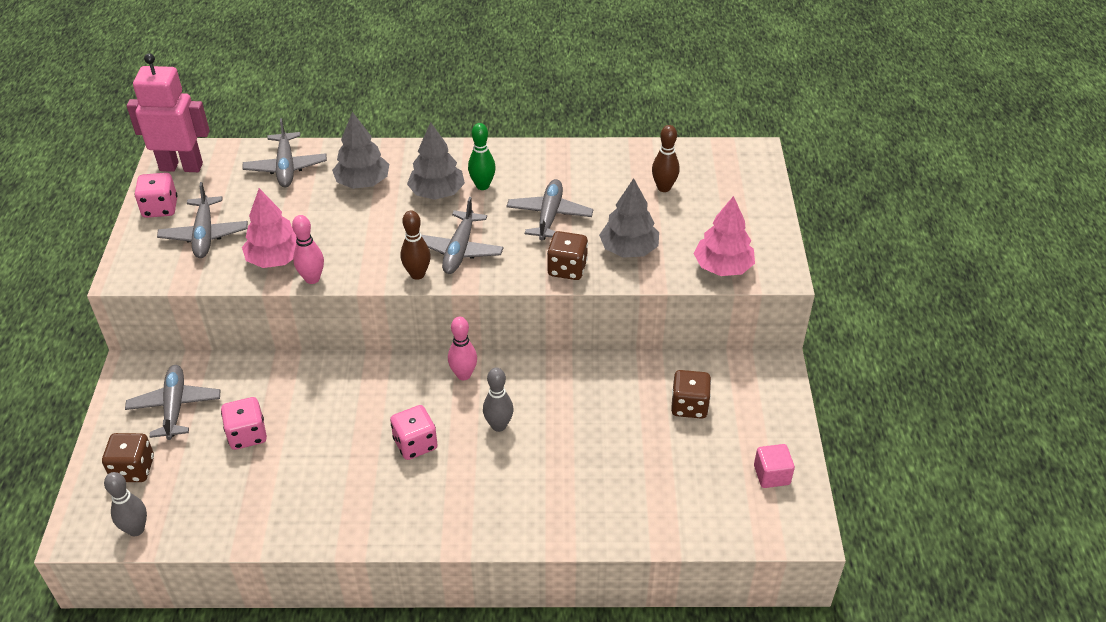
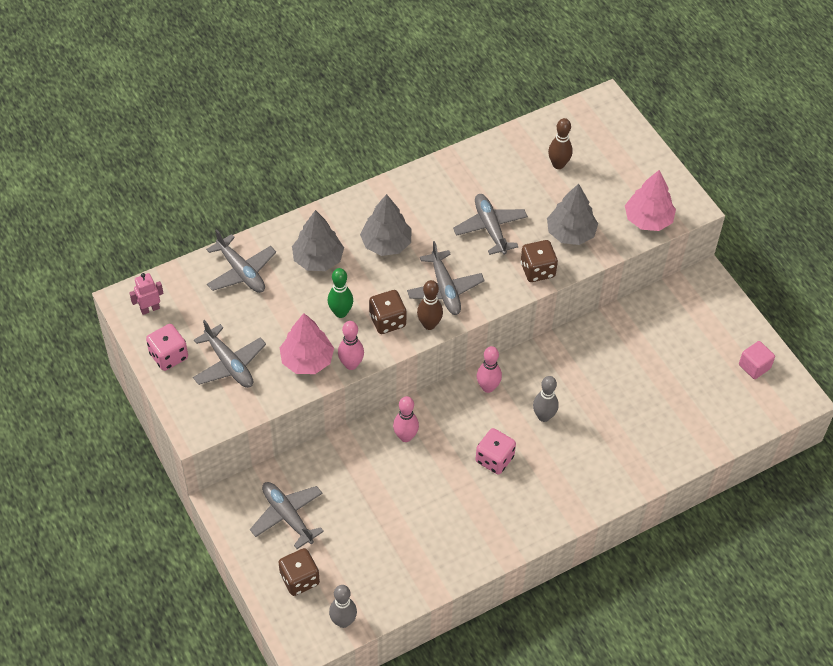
camera: 30 degrees left, 10 degrees up
(181, 166) = (150, 309): pink robot -> pink robot, size x0.48
(247, 435) = (363, 511): pink dice -> none
(346, 385) = (405, 436): none -> pink bowling pin
(482, 186) = (417, 221): green bowling pin -> green bowling pin (340, 312)
(689, 406) = (666, 338): brown dice -> brown dice (387, 321)

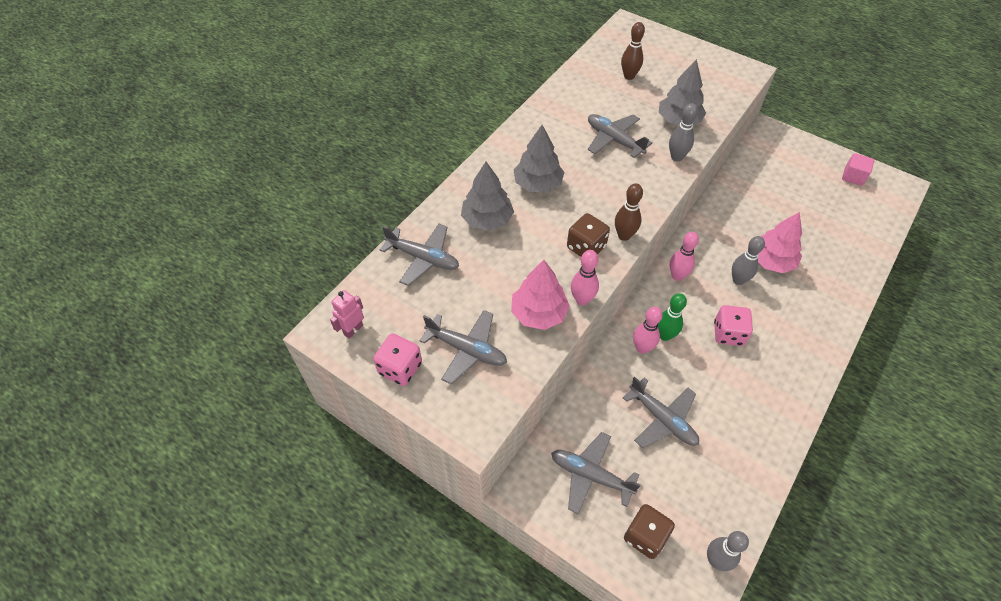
camera: 25 degrees left, 0 degrees up
(340, 312) = (539, 257): green bowling pin -> green bowling pin (665, 335)
(445, 289) = (615, 201): grey plane -> grey plane (662, 419)
(537, 270) = (676, 157): brown dice -> grey bowling pin
(648, 219) = (727, 90): pink tree -> pink tree (771, 261)

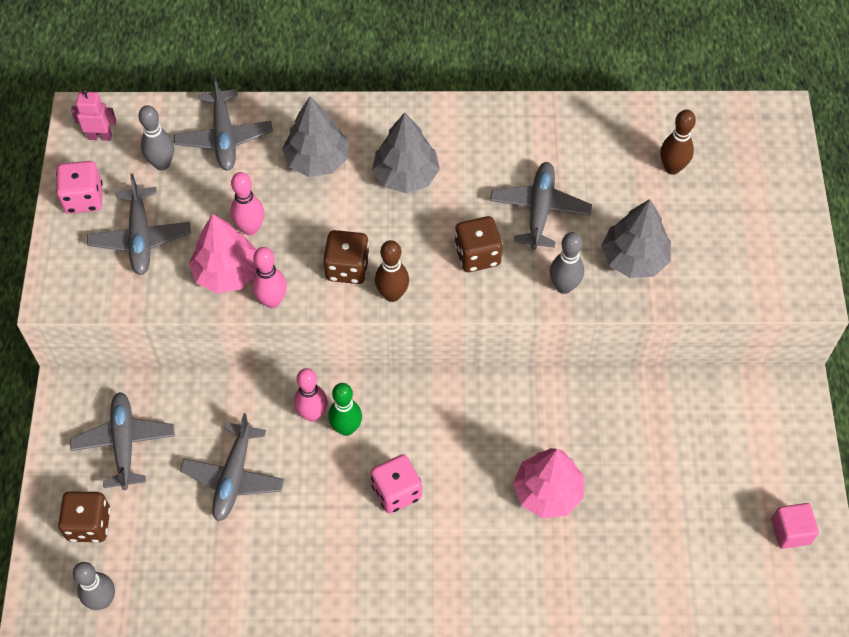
camera: 55 degrees right, 5 degrees up
(625, 182) = (477, 255): none -> brown dice
(677, 276) = (444, 400): pink bowling pin -> pink bowling pin (250, 228)
(738, 280) = (487, 468): grey bowling pin -> grey bowling pin (162, 164)

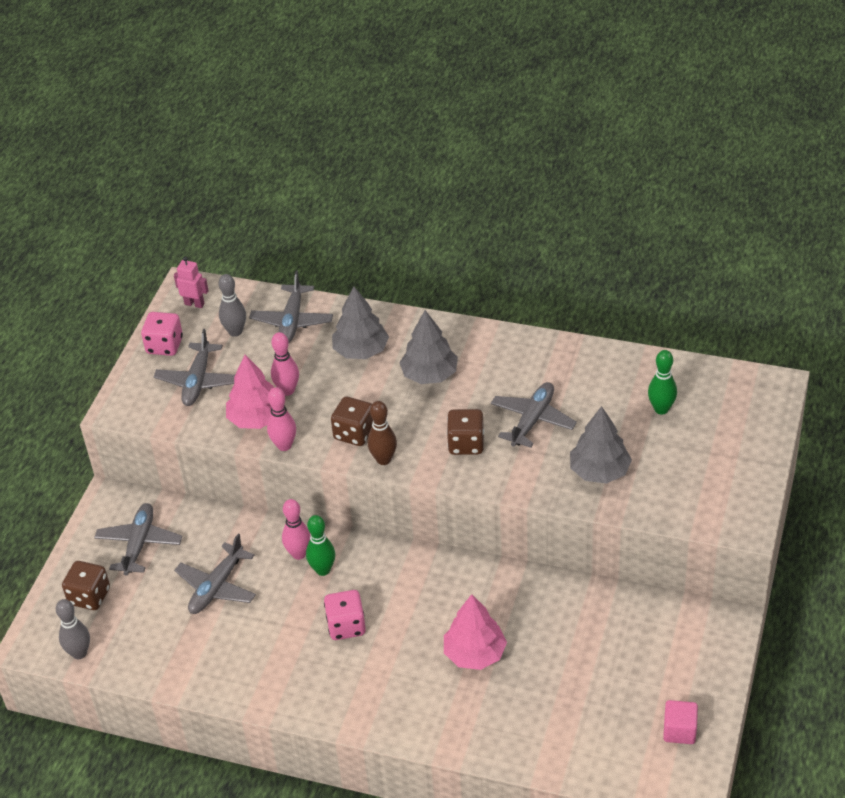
camera: 20 degrees right, 15 degrees down
(564, 286) = (530, 481): grey bowling pin -> none
(672, 168) = (661, 409): brown bowling pin -> green bowling pin

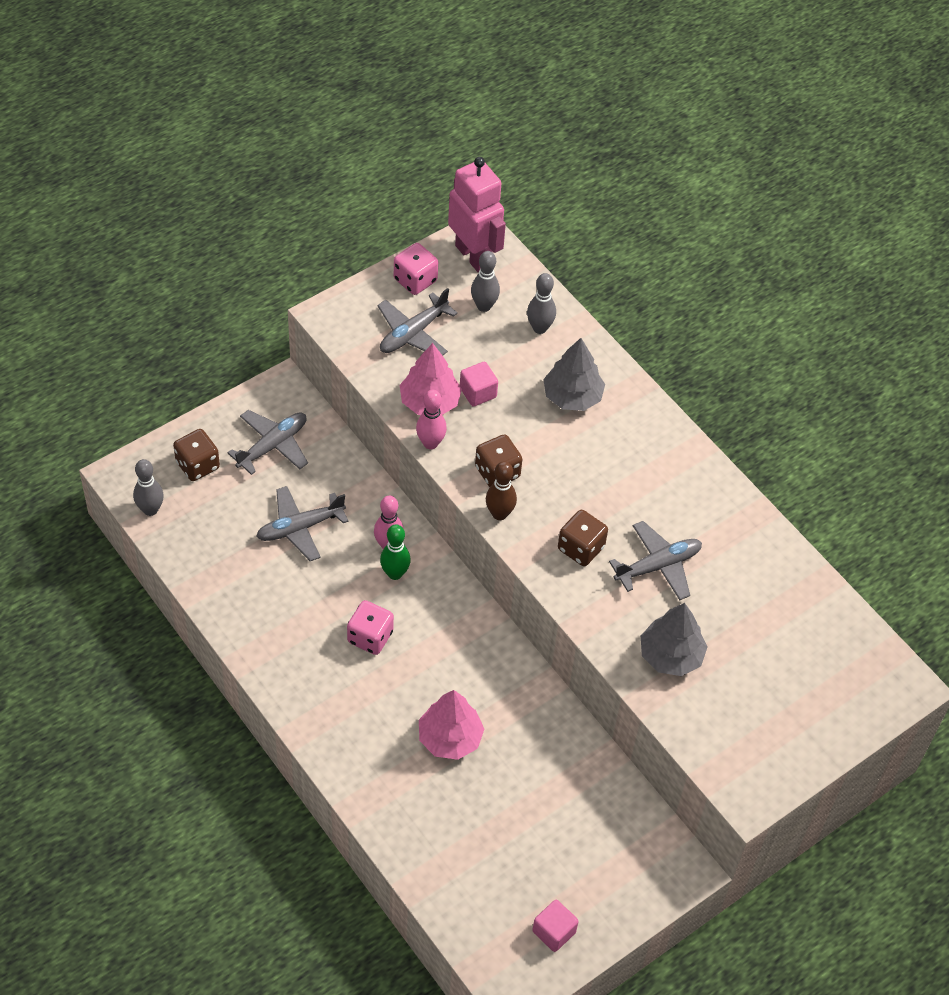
camera: 30 degrees right, 10 degrees up
(194, 304) = (473, 256): pink robot -> pink robot, size x2.10
(287, 390) = (478, 392): pink bowling pin -> pink cube
(292, 321) = (539, 328): grey plane -> grey bowling pin
(429, 374) = (610, 460): grey tree -> none
(661, 409) = (781, 635): green bowling pin -> none

